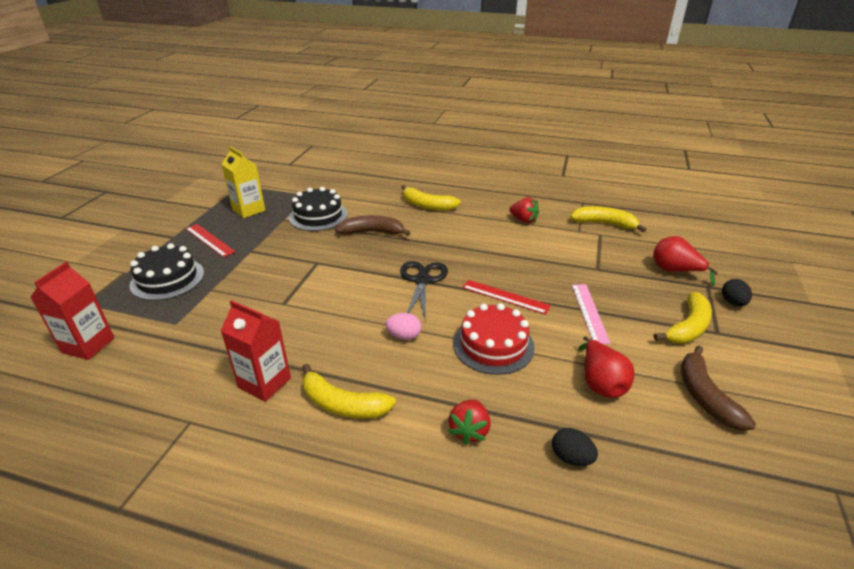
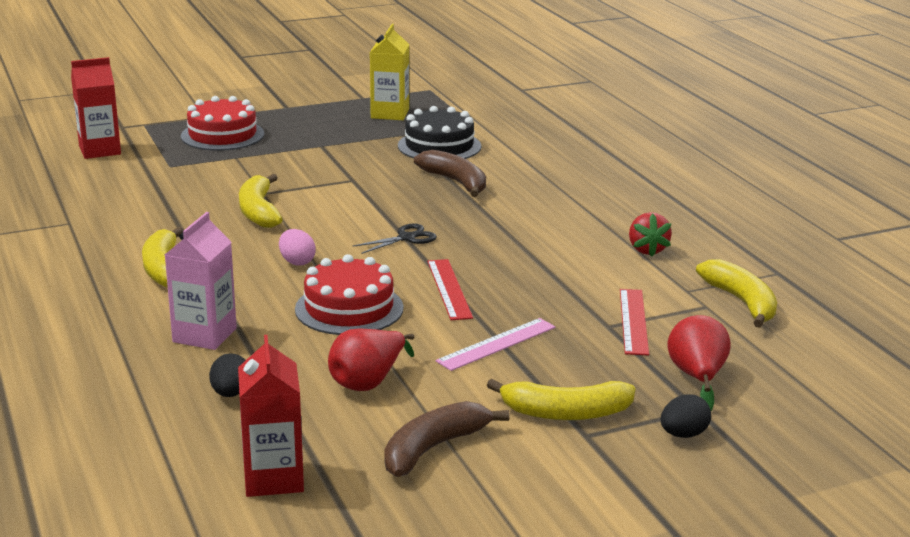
camera: 50 degrees right, 10 degrees down
(167, 279) = (222, 135): black cake -> red cake
(210, 240) = (308, 122): red ruler -> red ruler (634, 321)
(264, 383) = (148, 230): red carton -> red carton (273, 478)
(422, 280) = (406, 238): black scissors -> black scissors, size x0.64
(427, 205) = (571, 187): yellow banana -> yellow banana (259, 211)
(469, 430) = (204, 335): red strawberry -> pink carton

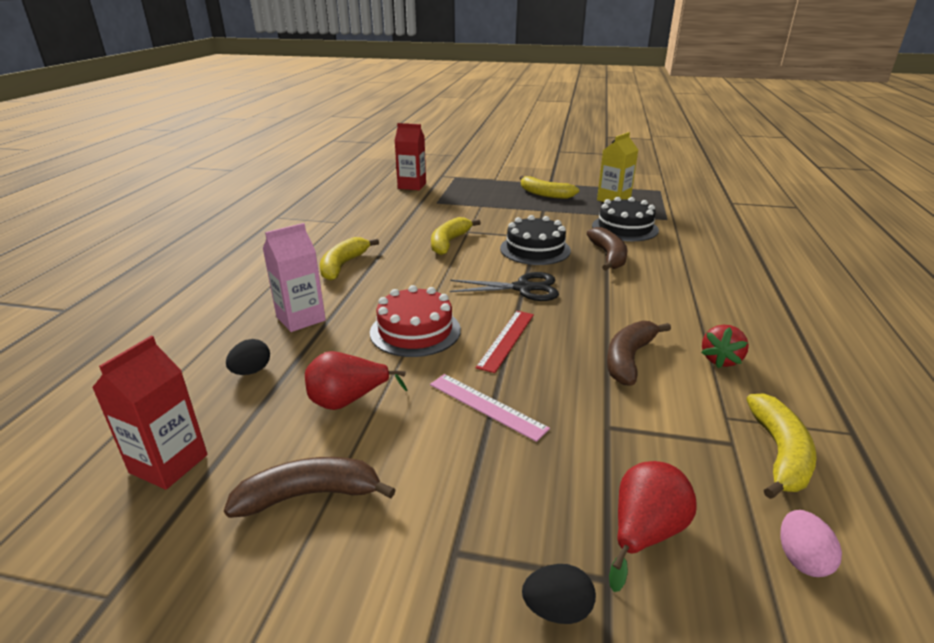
camera: 35 degrees right, 5 degrees up
(222, 135) = (490, 191): red cake -> none
(297, 262) = (427, 284): pink egg -> pink egg (801, 559)
(369, 194) = (535, 249): none -> black cake
(406, 238) = (523, 288): black scissors -> black scissors, size x1.55
(497, 344) = (486, 406): pink ruler -> pink ruler turned 45 degrees clockwise
(565, 413) = (464, 512): yellow banana -> yellow banana (544, 194)
(574, 271) = (629, 359): none -> brown banana
(634, 321) = (637, 431): red ruler -> none

